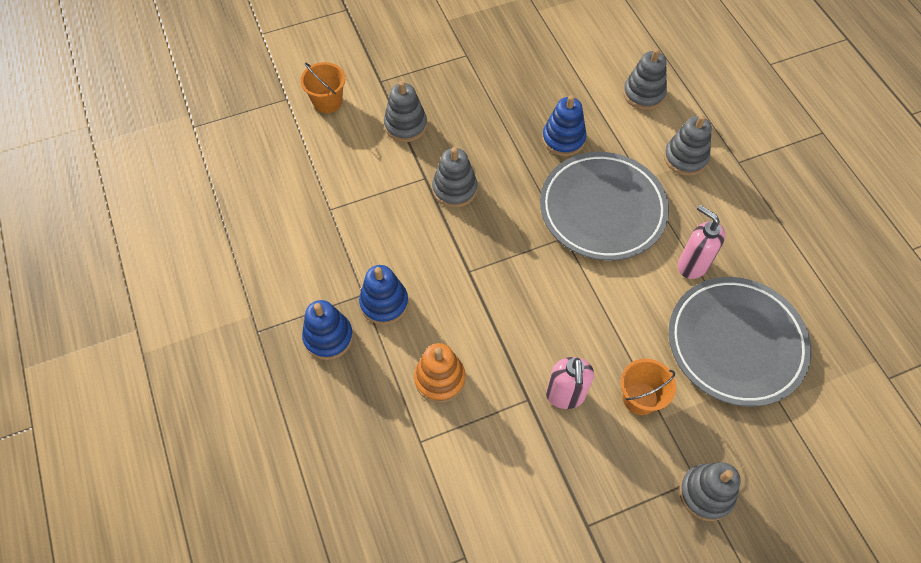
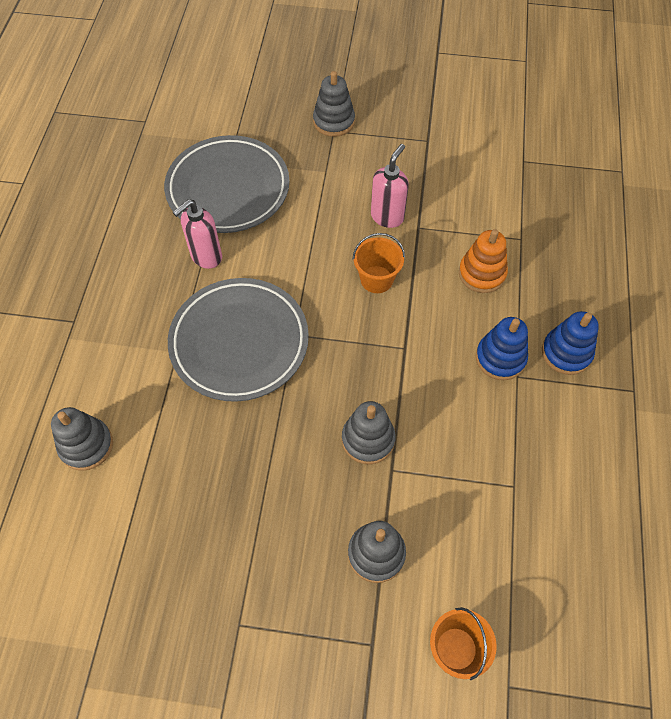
camera: 150 degrees left, 0 degrees up
(563, 139) = (215, 437): blue stacking toy -> none
(640, 398) = (332, 189): orange bucket -> orange bucket (376, 279)
(685, 158) = (117, 351): grey stacking toy -> none
(692, 265) = (206, 257): pink soap dispenser -> pink soap dispenser turned 60 degrees clockwise

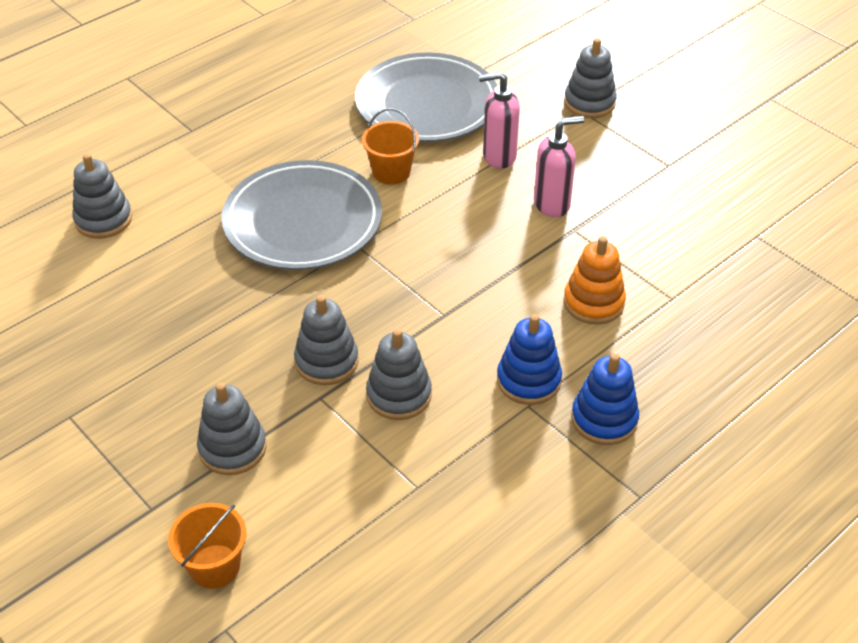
camera: 40 degrees right, 15 degrees down
(206, 257) = (348, 144): pink soap dispenser -> pink soap dispenser (498, 157)
(376, 279) = (481, 247): orange bucket -> orange bucket (391, 172)
(437, 429) = (399, 395): none -> grey stacking toy

